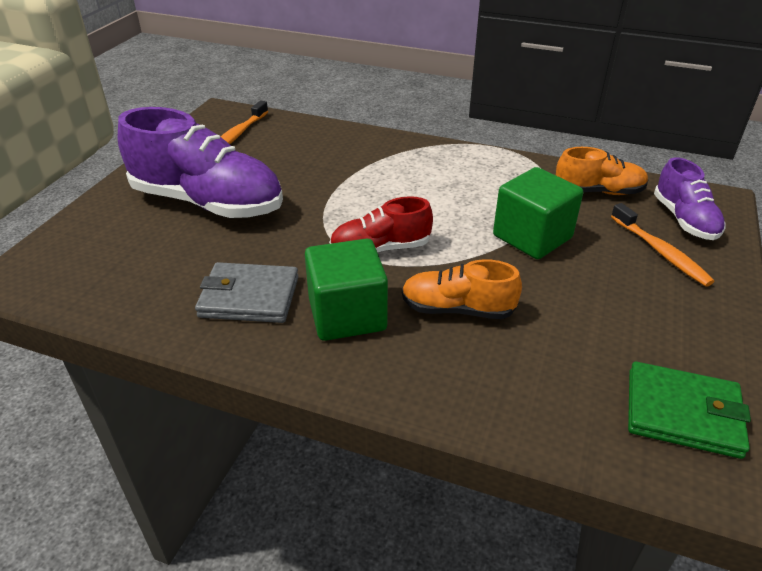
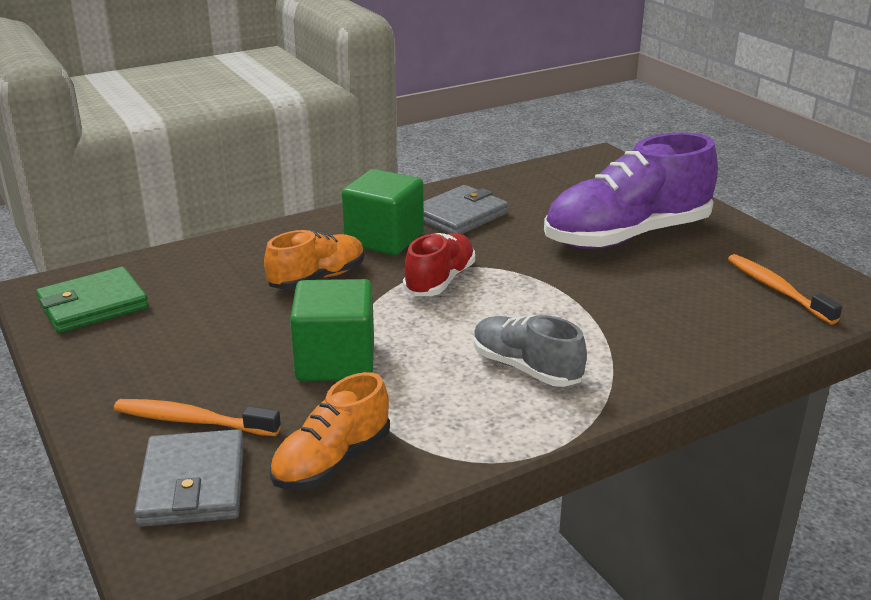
camera: 130 degrees right, 10 degrees down
(436, 175) = (525, 368): none -> grey shoe
(684, 220) = (193, 483): purple shoe -> grey wallet

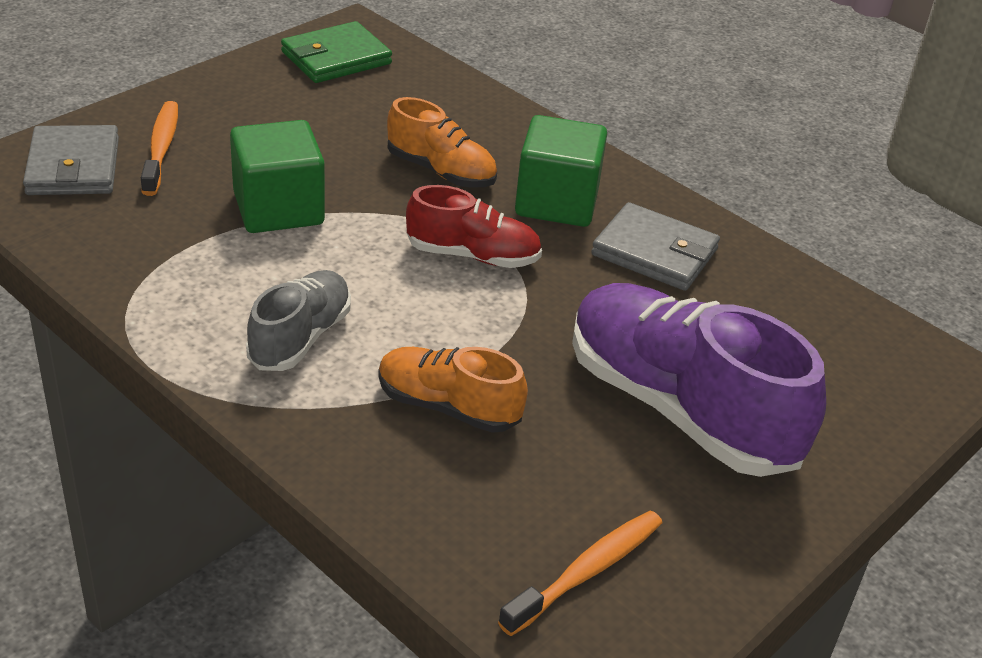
camera: 70 degrees right, 10 degrees up
(93, 305) = (336, 58): green wallet -> green wallet turned 75 degrees counterclockwise
(193, 483) = (73, 166): grey wallet -> grey wallet turned 75 degrees counterclockwise
(332, 461) = (112, 232): orange shoe -> orange shoe (448, 407)

